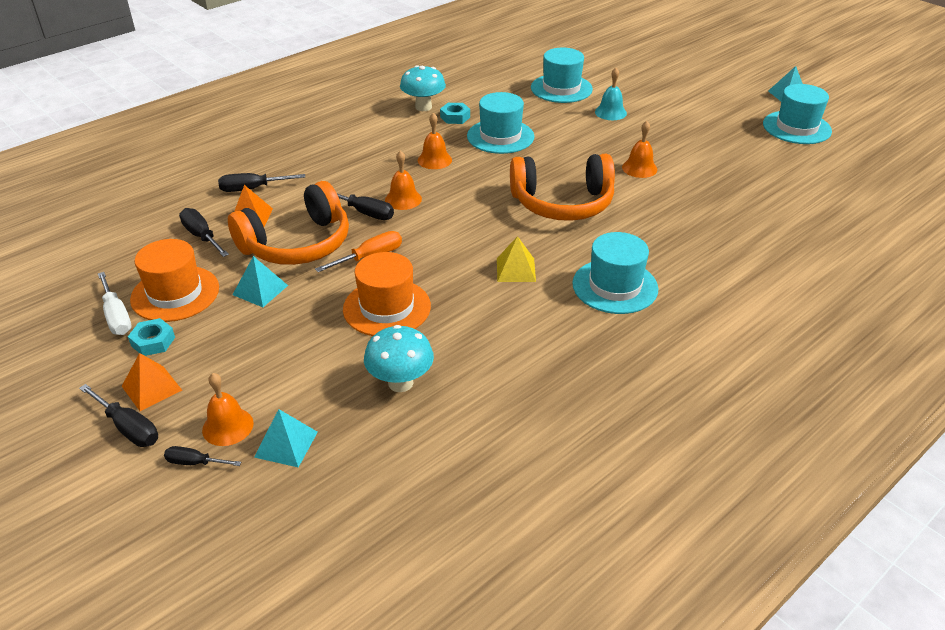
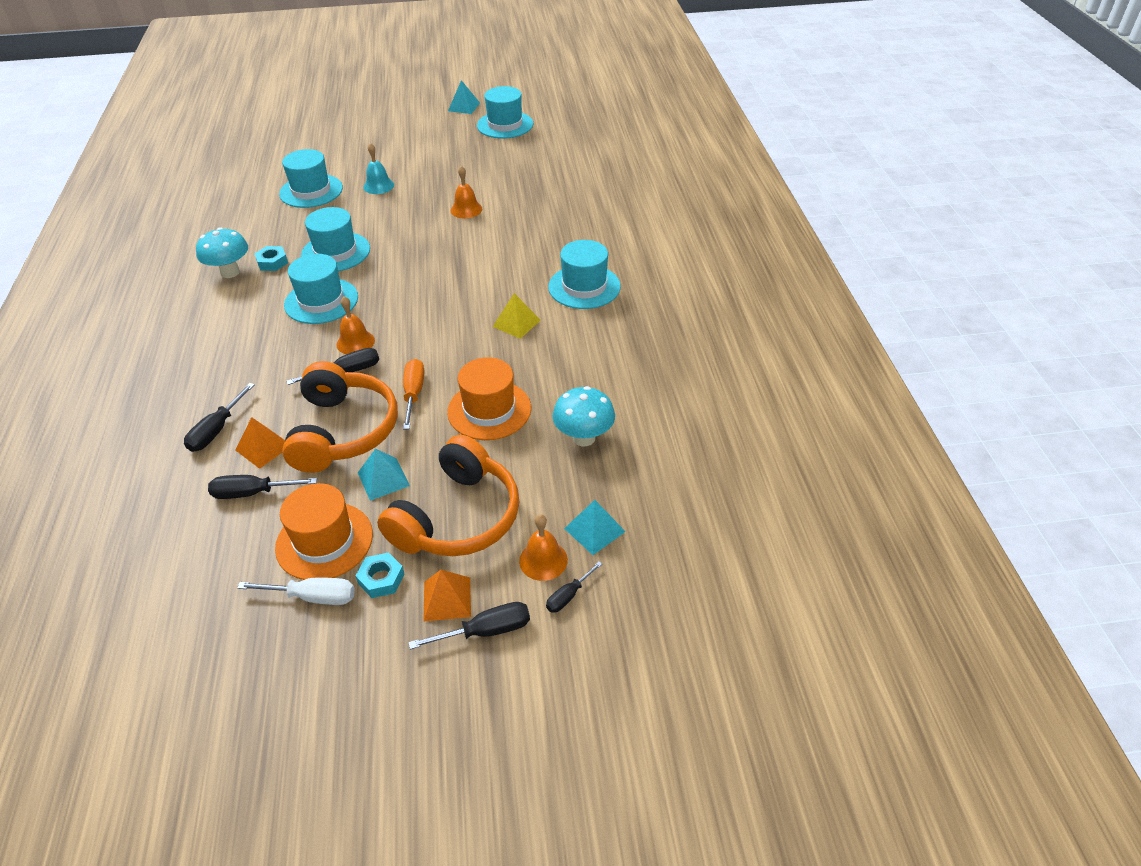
camera: 55 degrees left, 5 degrees up
(434, 160) = (321, 301): orange bell -> turquoise hat
(562, 203) = (464, 264): orange headphones -> orange headphones (458, 517)

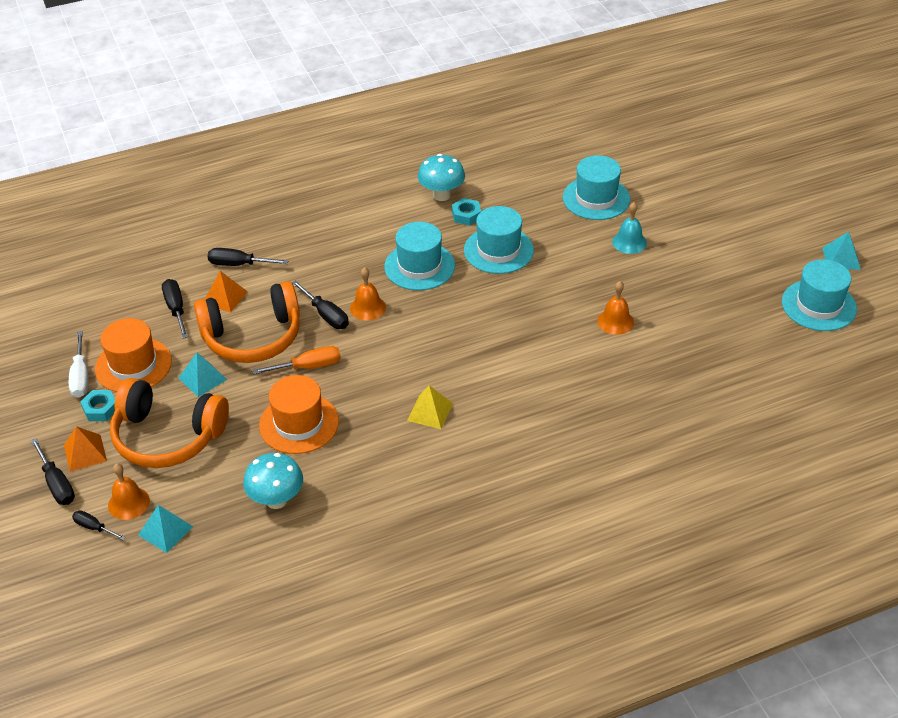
camera: 75 degrees right, 0 degrees up
(584, 287) = (509, 452): turquoise hat -> none

